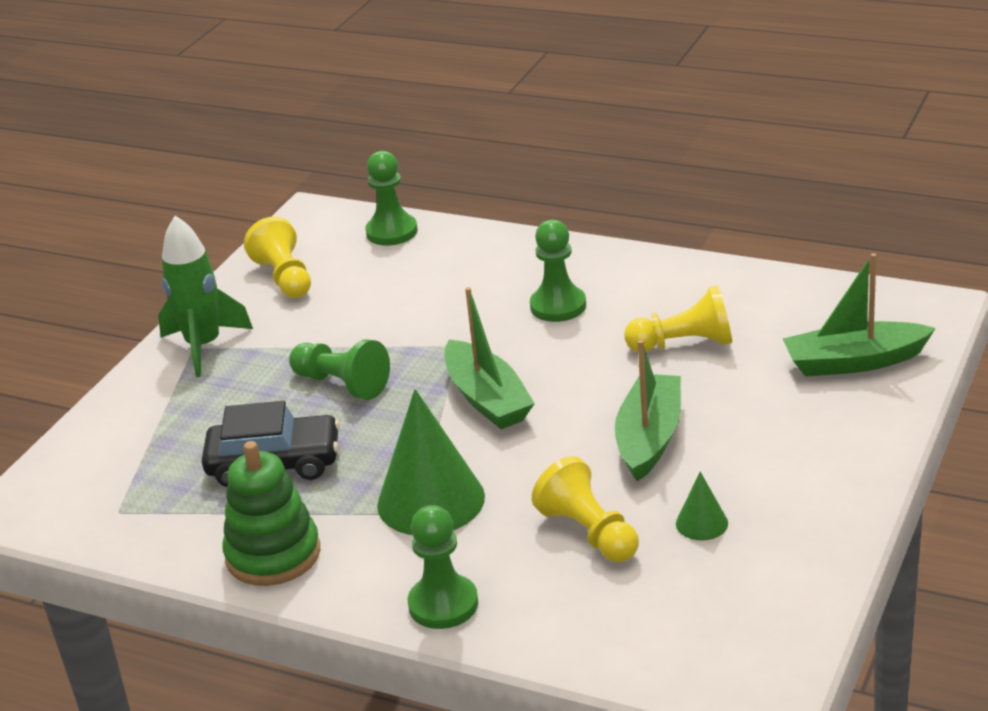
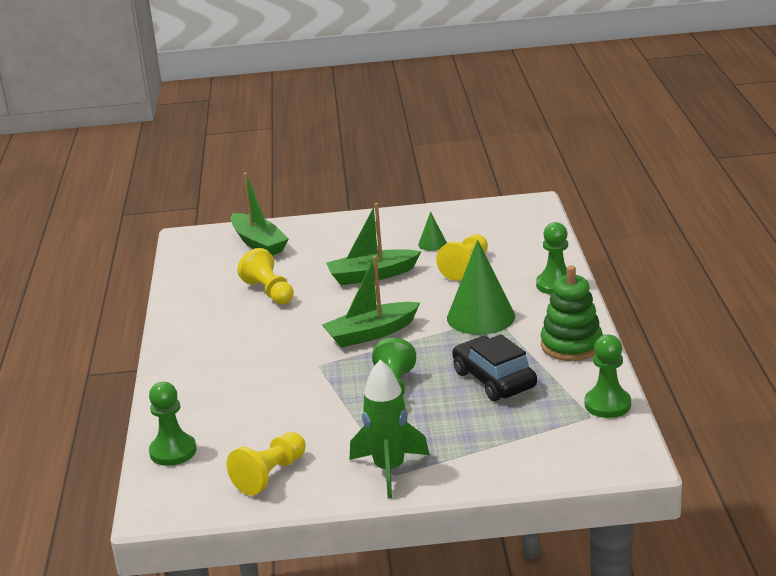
camera: 120 degrees left, 5 degrees down
(487, 399) = (371, 333): green boat -> green boat turned 150 degrees counterclockwise
(558, 306) = (248, 345): green pawn -> green pawn (607, 404)

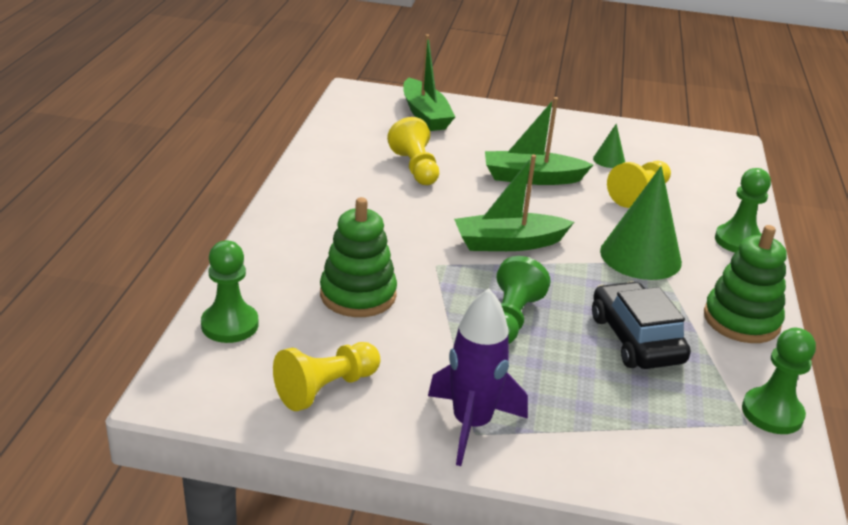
camera: 10 degrees right, 5 degrees up
(265, 404) = (358, 295): none -> green stacking toy
(389, 470) = (471, 424): green rocket -> purple rocket

